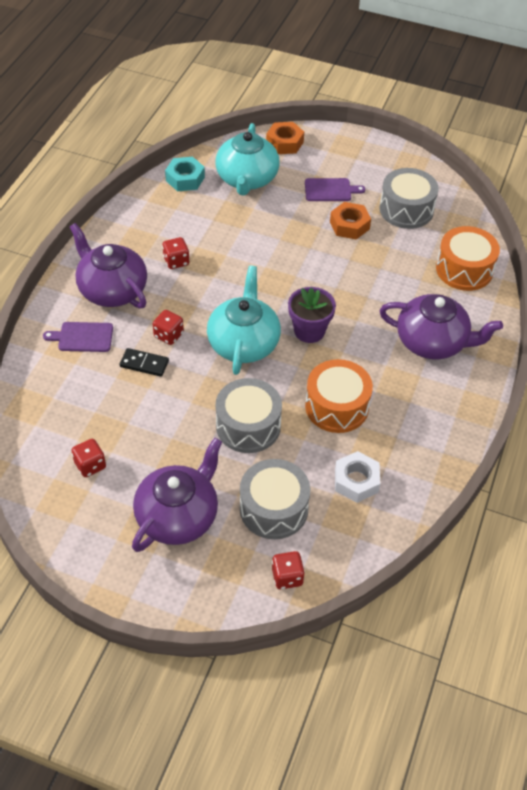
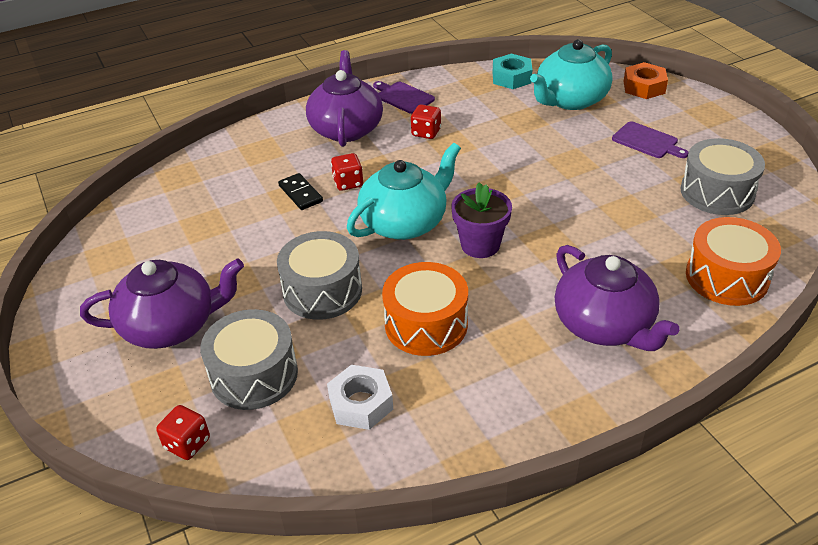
camera: 45 degrees right, 10 degrees down
(83, 337) = (280, 150): purple cutting board -> purple cutting board (403, 97)
(90, 465) = (161, 243): red dice -> none
(349, 225) = (633, 178): orange nut -> none

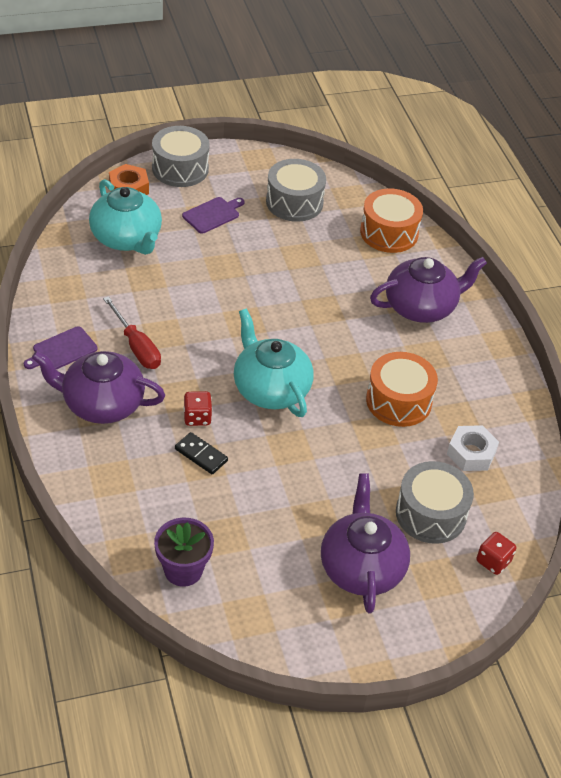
camera: 85 degrees left, 5 degrees up
(300, 194) = (201, 455): black domino -> black domino turned 60 degrees clockwise
(322, 291) = (344, 458): grey drum -> grey drum (180, 169)
(426, 132) = (136, 346): red dice -> red screwdriver
(480, 245) = (315, 349): purple flower pot -> purple flower pot (183, 570)
(511, 77) = (67, 265): turquoise nut -> none

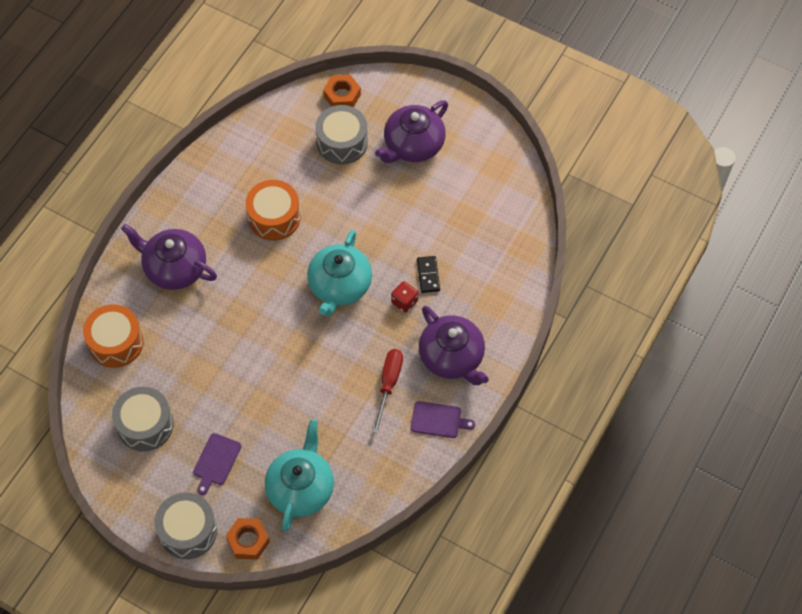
camera: 130 degrees left, 15 degrees up
(183, 570) = (507, 216): purple flower pot -> none
(213, 214) = (216, 461): purple cutting board -> purple cutting board turned 75 degrees counterclockwise
(471, 453) = (275, 156): white nut -> none
(493, 561) = (342, 95): red dice -> orange nut

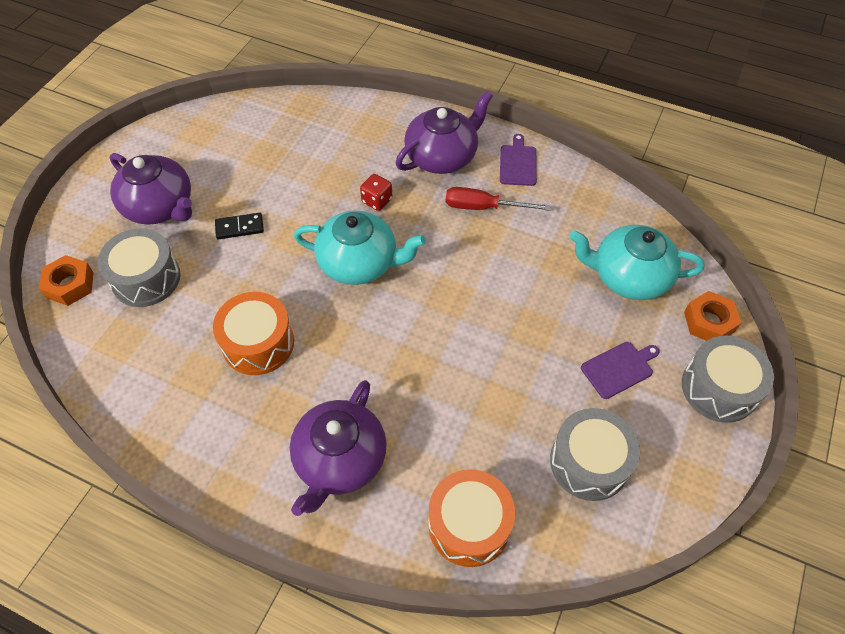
camera: 95 degrees left, 5 degrees down
(216, 461) = (619, 368): purple cutting board -> purple cutting board turned 45 degrees counterclockwise
(428, 275) = (341, 182): black domino -> black domino (239, 227)

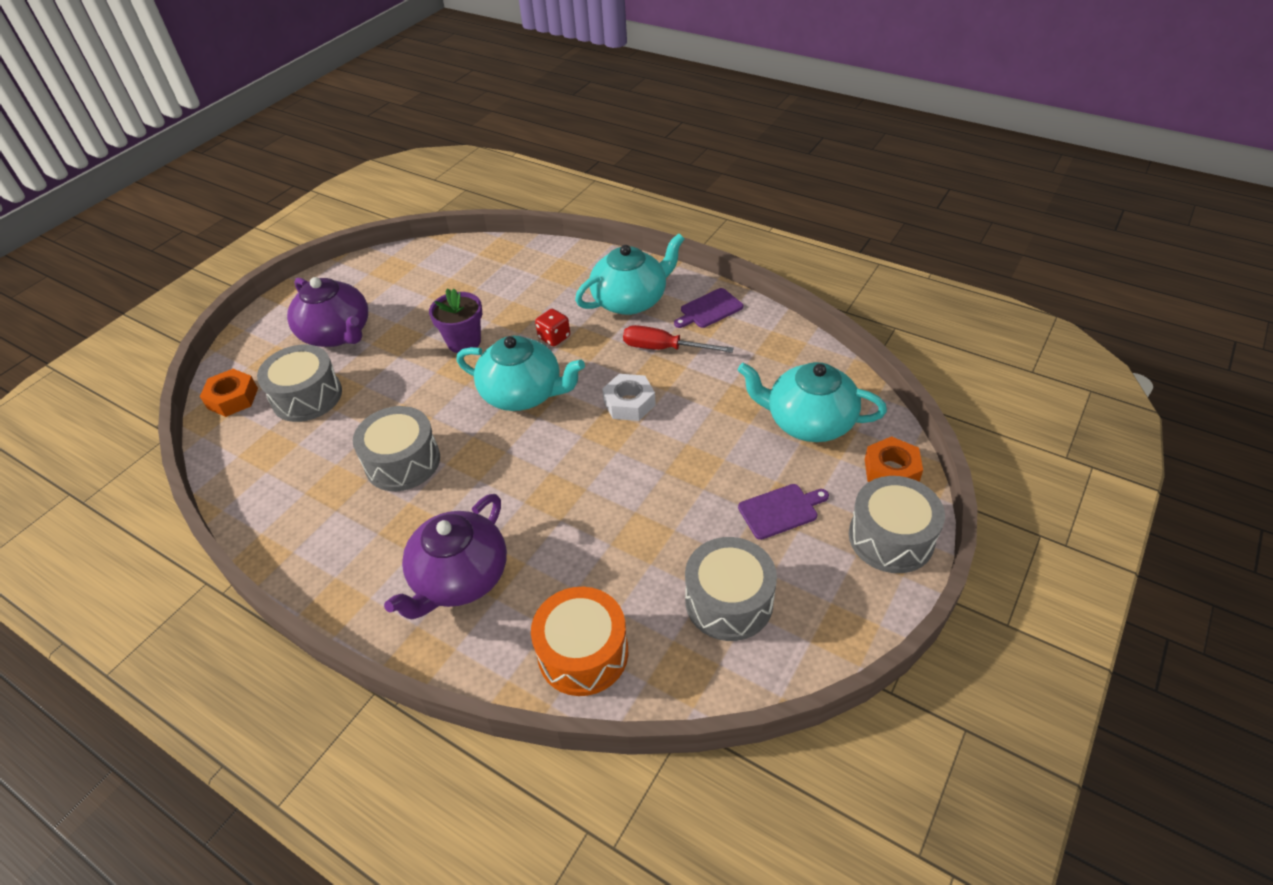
camera: 10 degrees right, 10 degrees down
(239, 227) = (410, 355): black domino -> none
(258, 343) = (402, 462): orange drum -> grey drum
(290, 210) = (464, 342): none -> purple flower pot
(442, 156) = (631, 300): purple teapot -> turquoise teapot
(462, 267) = (629, 403): none -> white nut
(518, 163) = (709, 309): purple cutting board -> purple cutting board turned 135 degrees counterclockwise

